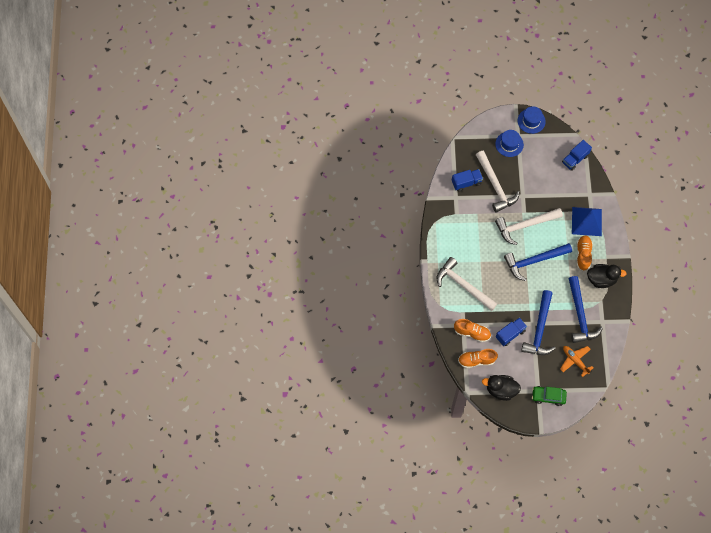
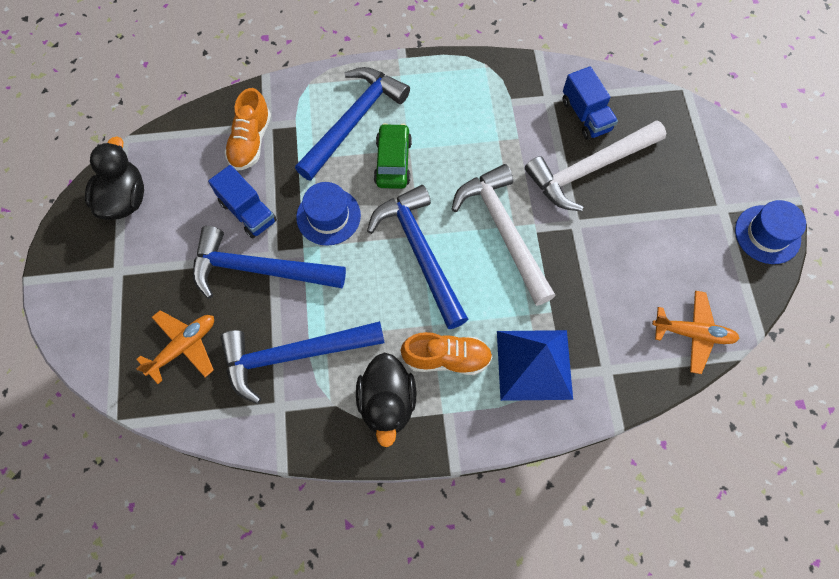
camera: 85 degrees right, 0 degrees up
(463, 285) = (353, 121): white hammer -> blue hammer
(476, 360) = (191, 152): orange shoe -> none
(509, 144) = (696, 192): blue hat -> blue hat (328, 216)
(548, 396) = (102, 292): green car -> green car (393, 162)
(575, 159) = (693, 333): blue truck -> orange plane

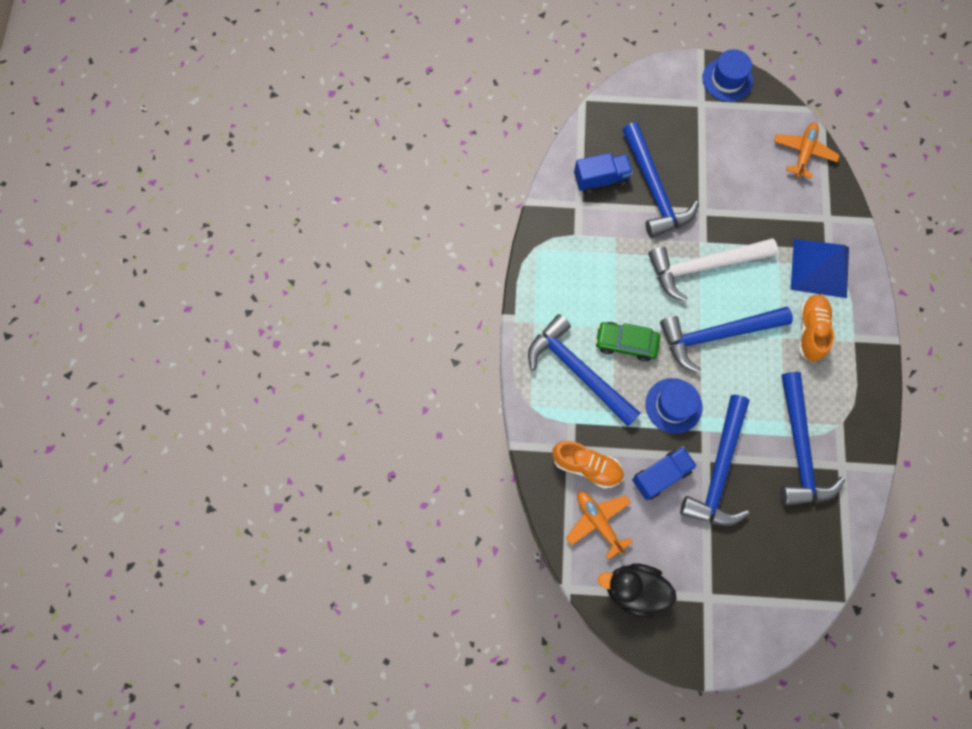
camera: 80 degrees left, 5 degrees up
(183, 347) = (785, 541): orange plane -> orange plane (598, 522)
(387, 403) = (844, 381): black duck -> none
(589, 169) = (654, 189): white hammer -> blue hammer

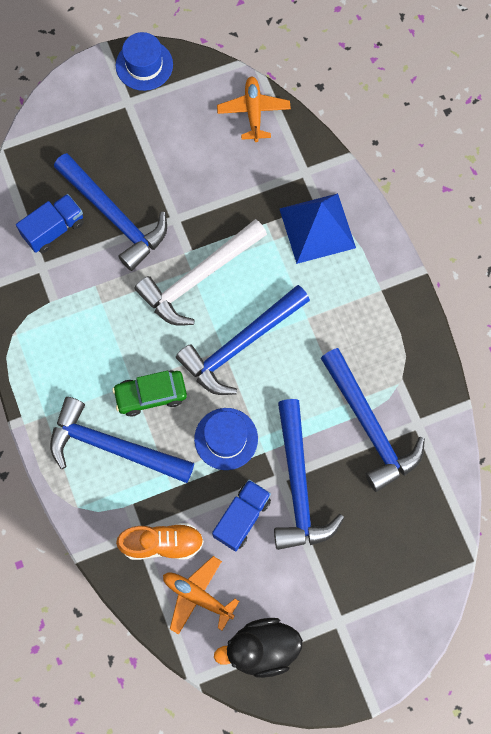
camera: 25 degrees left, 0 degrees up
(810, 331) = (333, 298): orange shoe -> none

